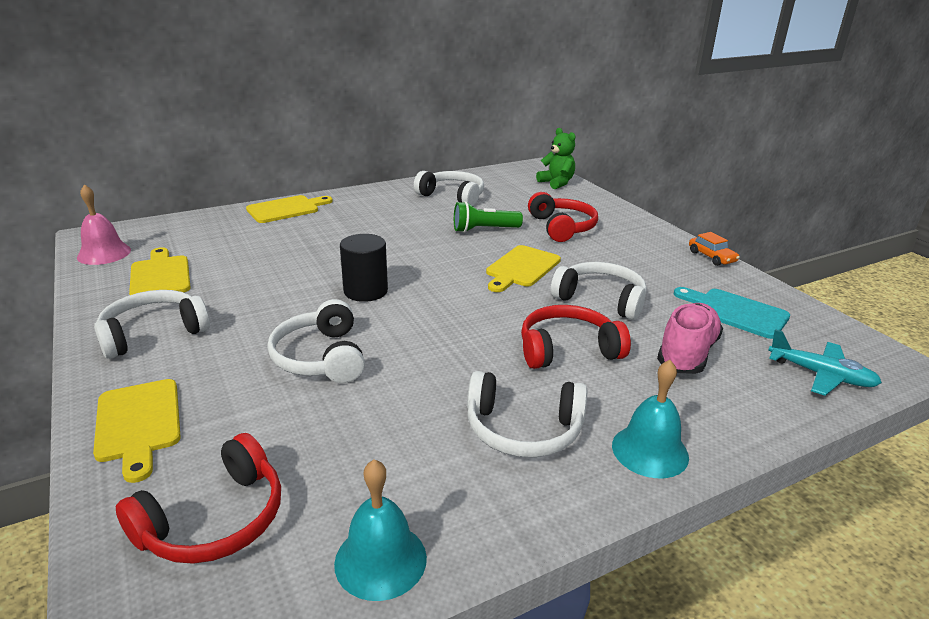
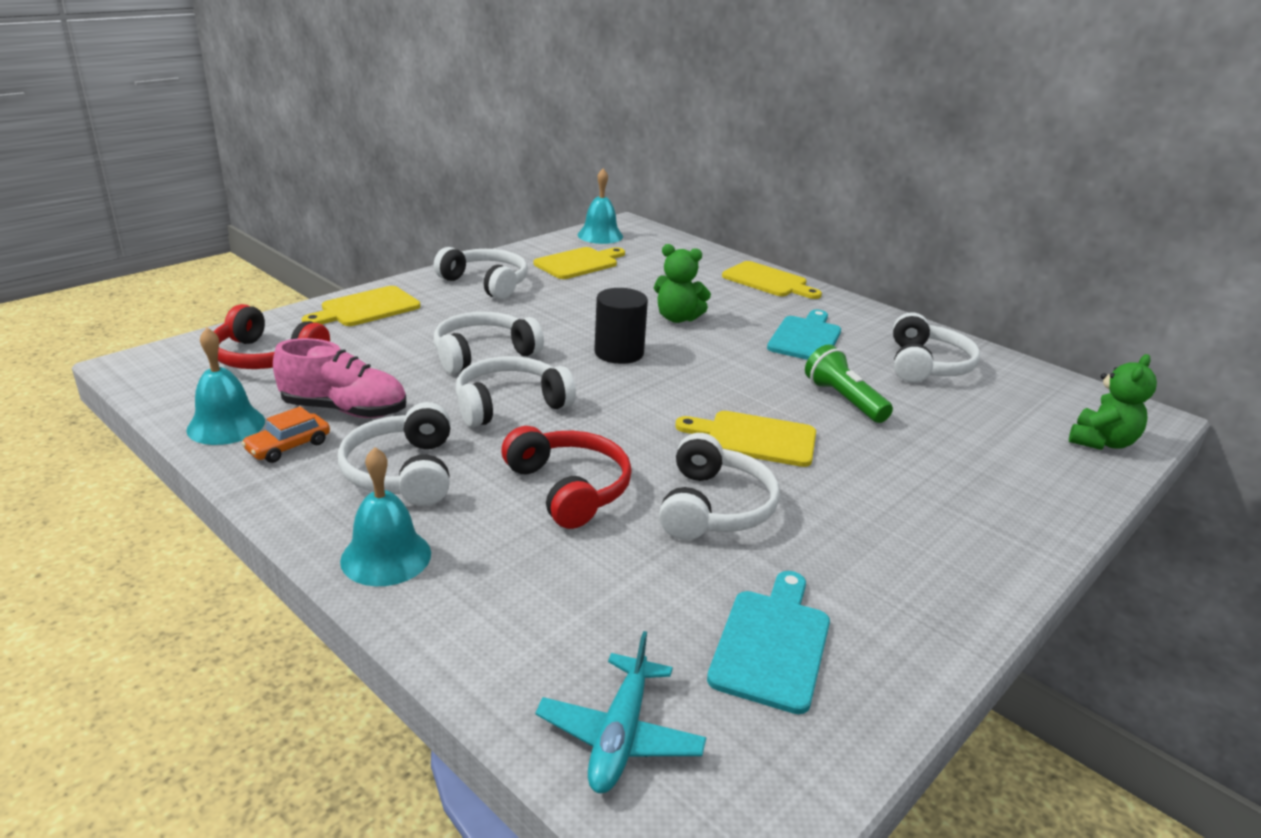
camera: 70 degrees right, 0 degrees up
(104, 253) = (600, 235): pink bell -> turquoise bell
(322, 255) = (677, 318): none -> green teddy bear
(390, 219) = (805, 338): none -> turquoise cutting board
(427, 357) = (510, 404): none -> white headphones
(562, 227) = (923, 460): red headphones -> none
(686, 354) = (610, 587): pink shoe -> pink shoe (345, 410)
(711, 257) = (972, 623): orange car -> orange car (288, 446)

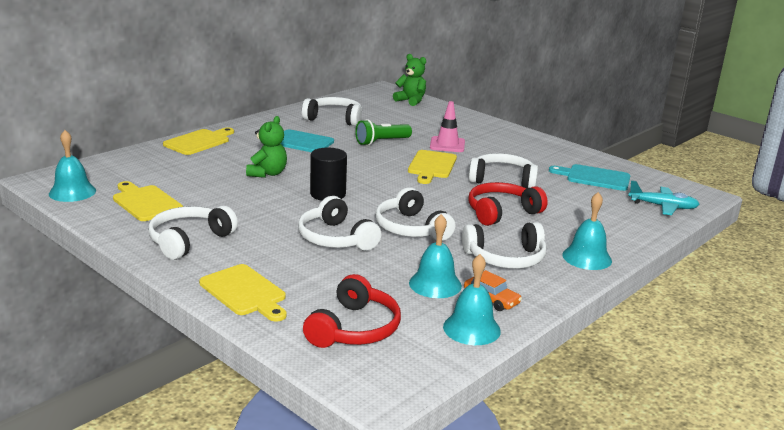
camera: 90 degrees left, 5 degrees down
(345, 410) = (435, 284): pink shoe -> turquoise bell
(870, 463) = (447, 145): none -> pink traffic cone

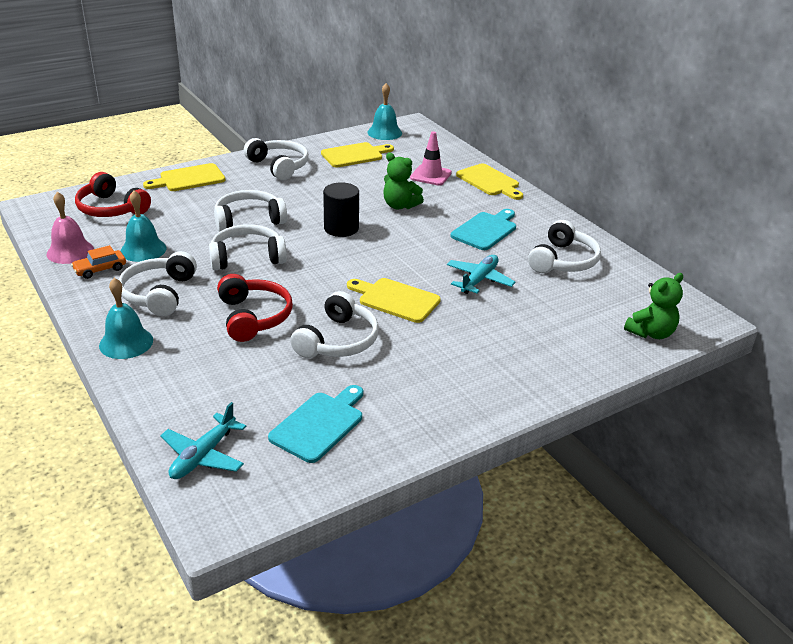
camera: 105 degrees right, 10 degrees up
(381, 142) = (479, 280): green flashlight -> turquoise plane
(447, 145) = (464, 326): pink traffic cone -> pink traffic cone (430, 175)
(471, 328) = (70, 251): turquoise bell -> pink bell

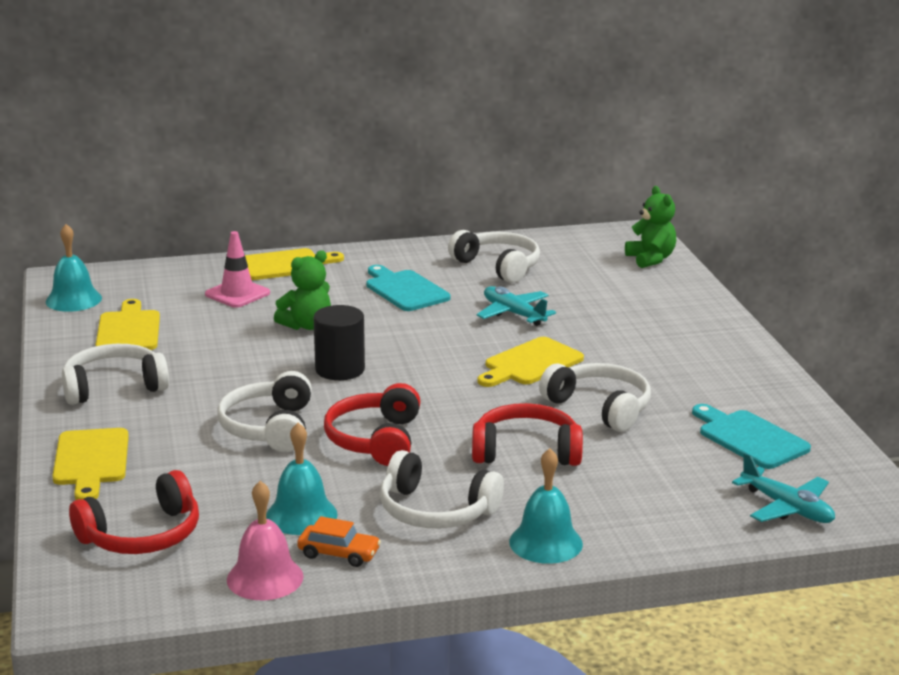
camera: 70 degrees left, 10 degrees down
(100, 269) = (339, 553): orange car -> orange car turned 60 degrees counterclockwise
(247, 257) = (375, 440): white headphones -> red headphones

